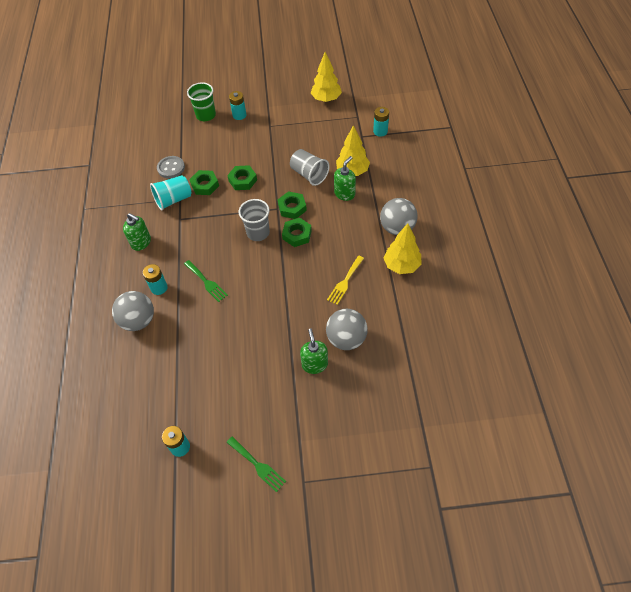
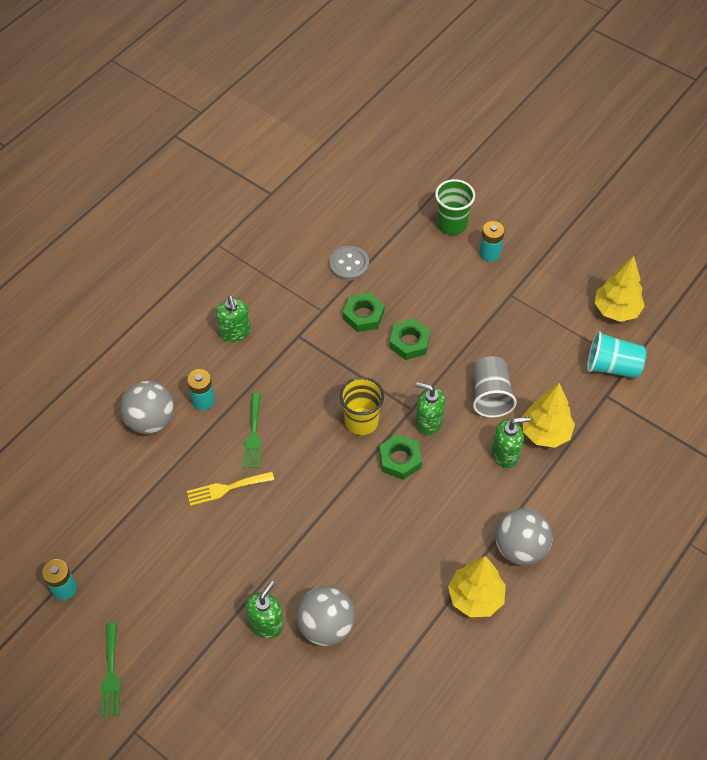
camera: 40 degrees right, 0 degrees up
(173, 200) = (314, 307): turquoise cup -> turquoise cup (612, 366)
(258, 233) = (361, 421): grey cup -> yellow cup
(292, 208) = (428, 422): green nut -> green soap dispenser
(345, 282) = (393, 561): yellow fork -> yellow fork (226, 488)
(380, 131) = (636, 407): turquoise battery -> none

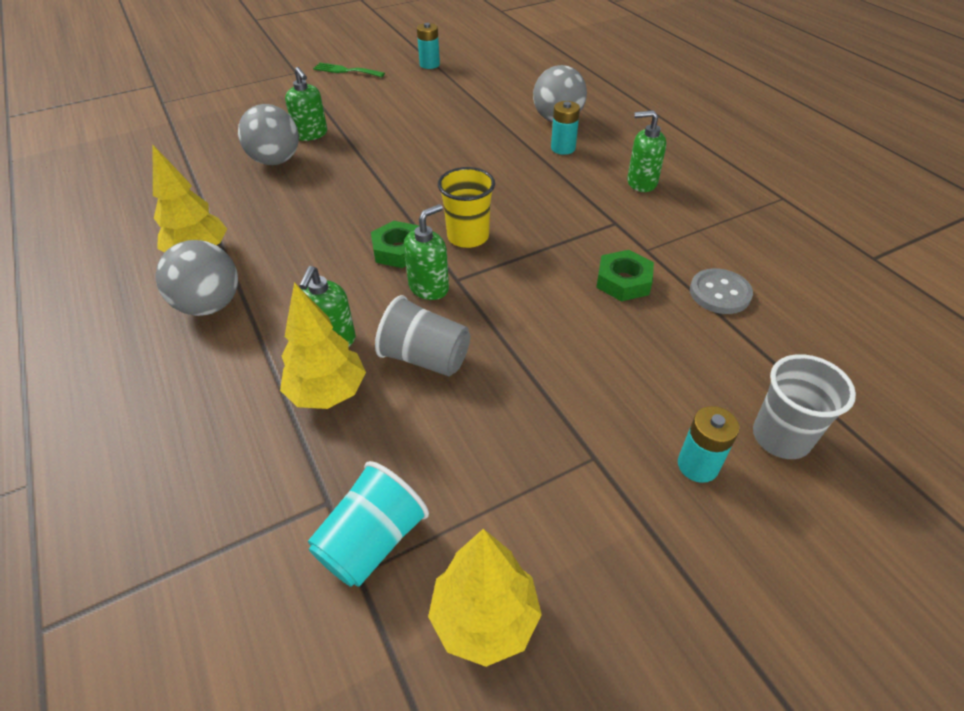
camera: 115 degrees right, 10 degrees down
(226, 488) = (455, 141): yellow fork -> none
(253, 434) = (503, 167): green fork -> none
(409, 342) = (558, 309): green nut -> none
(452, 224) = (781, 437): green cup -> grey cup

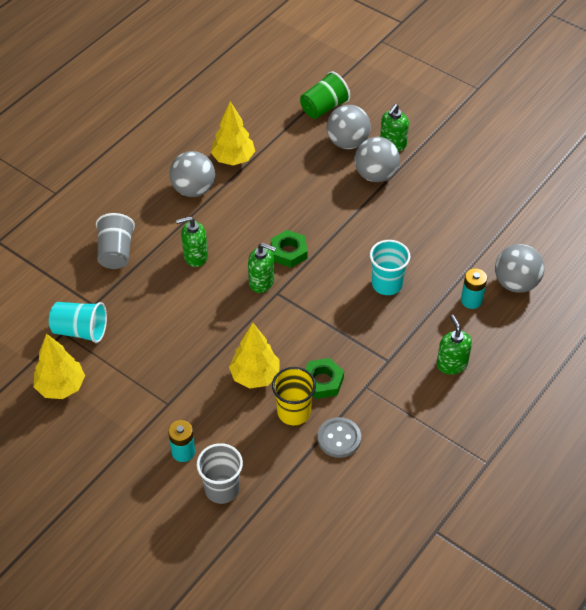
camera: 65 degrees right, 5 degrees up
(205, 161) = (324, 107): none -> green cup
(327, 393) = (156, 273): yellow tree -> yellow tree (255, 376)
(342, 156) = (375, 175): none -> grey ball
(345, 71) = (501, 116): green fork -> none
(425, 358) = (202, 304): grey cup -> grey cup (116, 252)
(429, 64) = (552, 164): turquoise battery -> none
(468, 236) = (323, 282): yellow cup -> yellow cup (293, 412)
(504, 192) = (387, 284): none -> turquoise cup

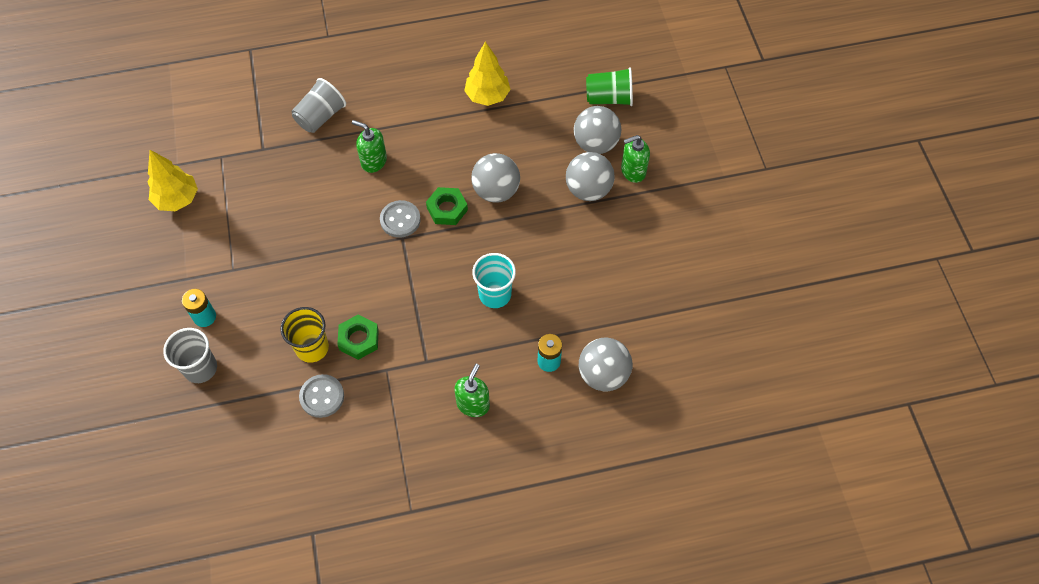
camera: 40 degrees right, 10 degrees up
(80, 331) = (233, 164): turquoise cup -> none
(193, 189) = (430, 102): grey ball -> grey ball (496, 191)
(255, 376) = (315, 295): yellow tree -> none
(262, 282) = (400, 220): green soap dispenser -> grey button

